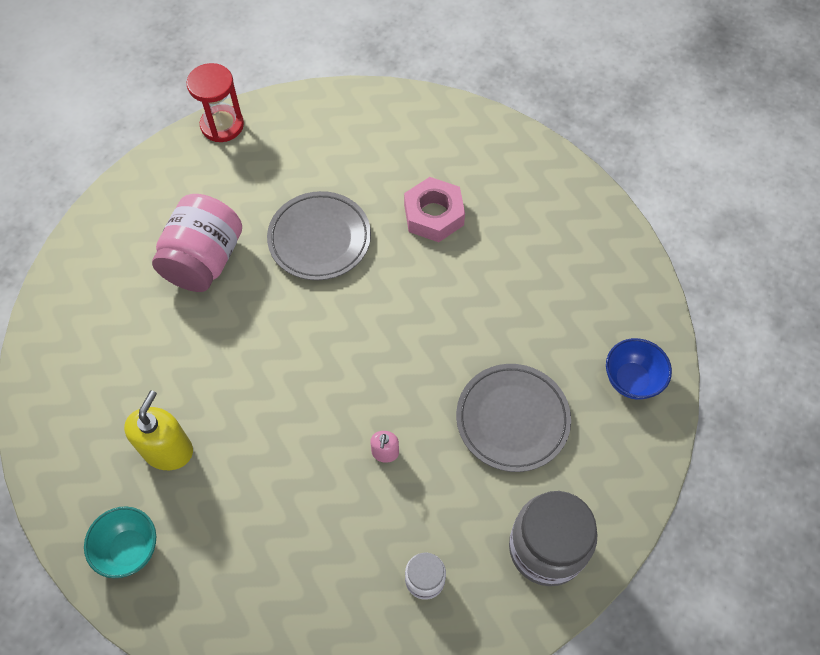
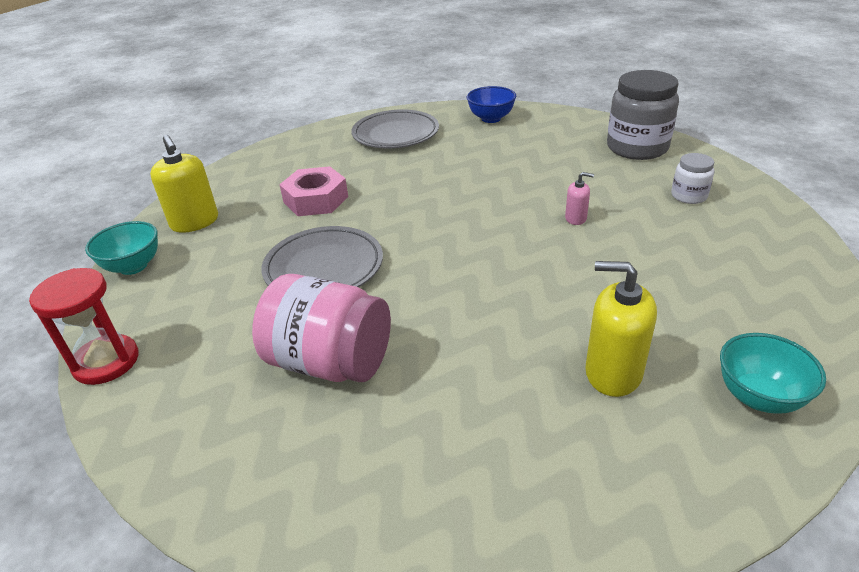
camera: 85 degrees left, 25 degrees down
(333, 103) = (133, 266): none -> turquoise bowl
(398, 126) = (195, 222): none -> yellow soap dispenser
(512, 419) = (531, 161): grey plate -> grey plate (395, 134)

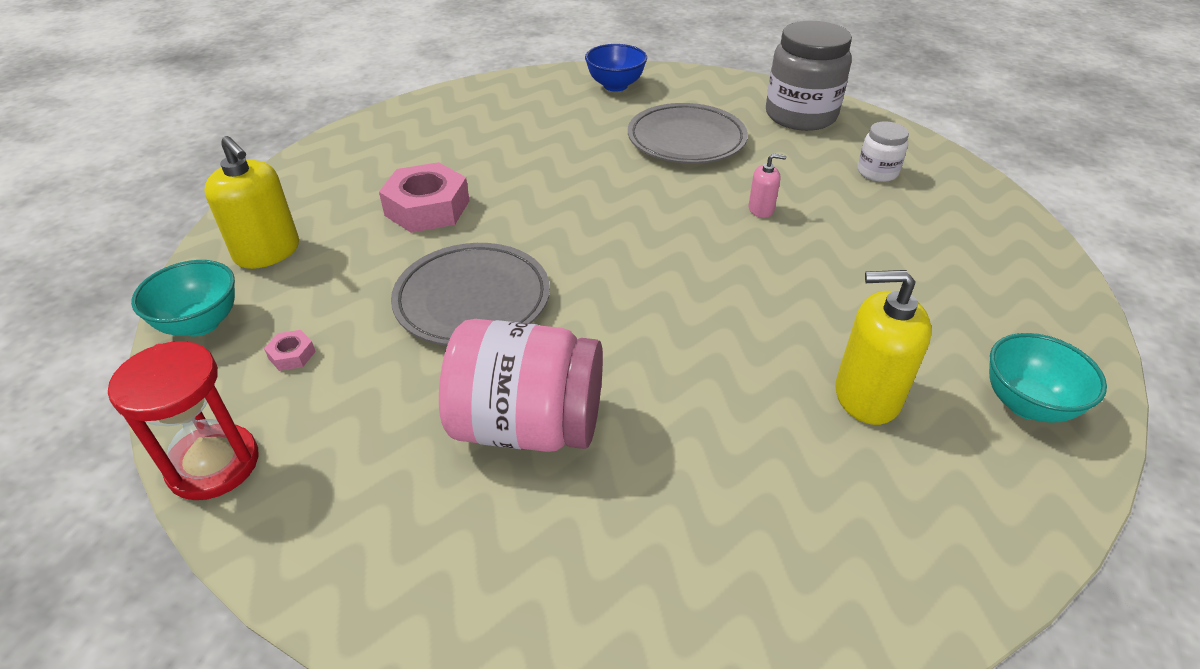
camera: 15 degrees left, 5 degrees up
(184, 294) = (292, 355): none -> pink nut
(395, 134) = (501, 112): grey plate -> grey plate (686, 140)

